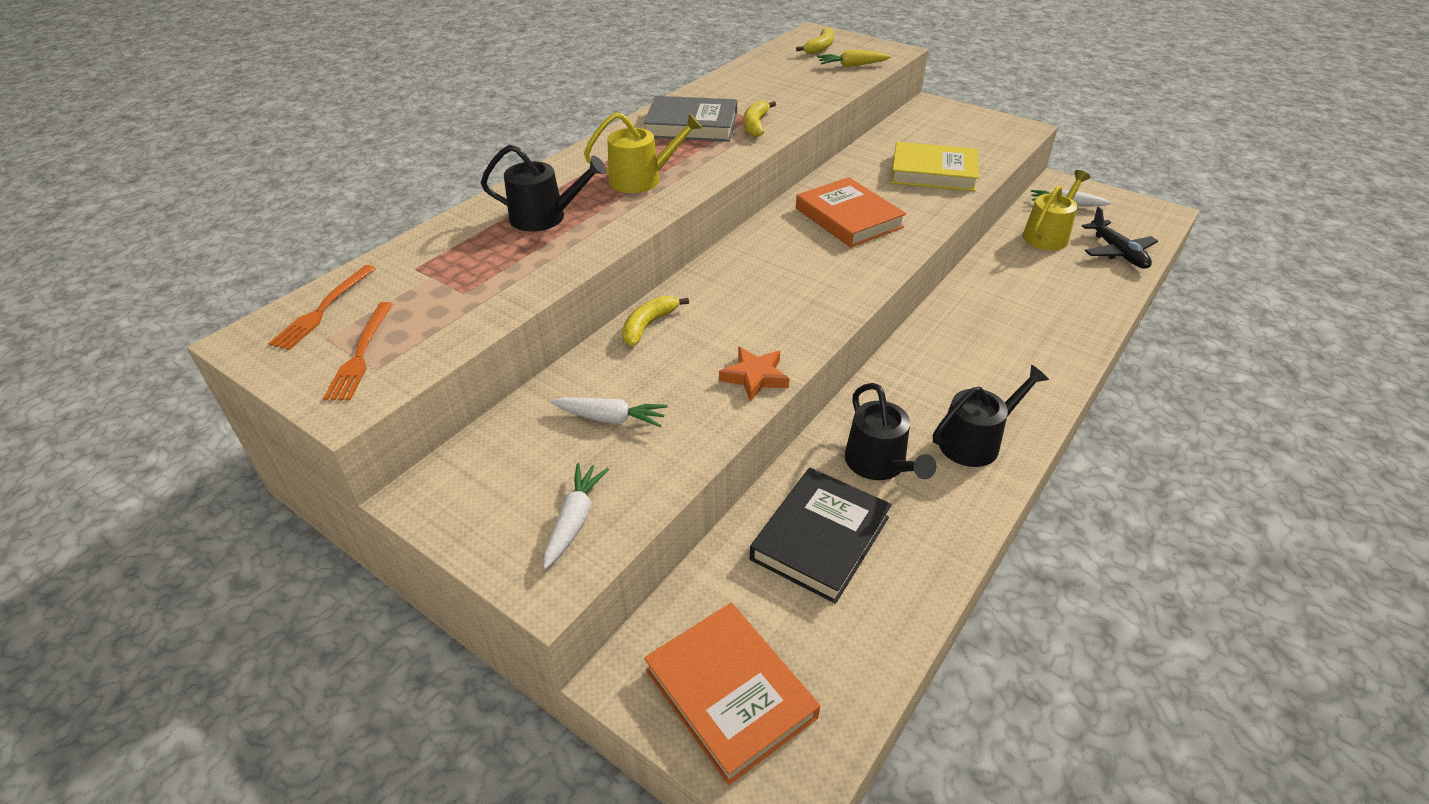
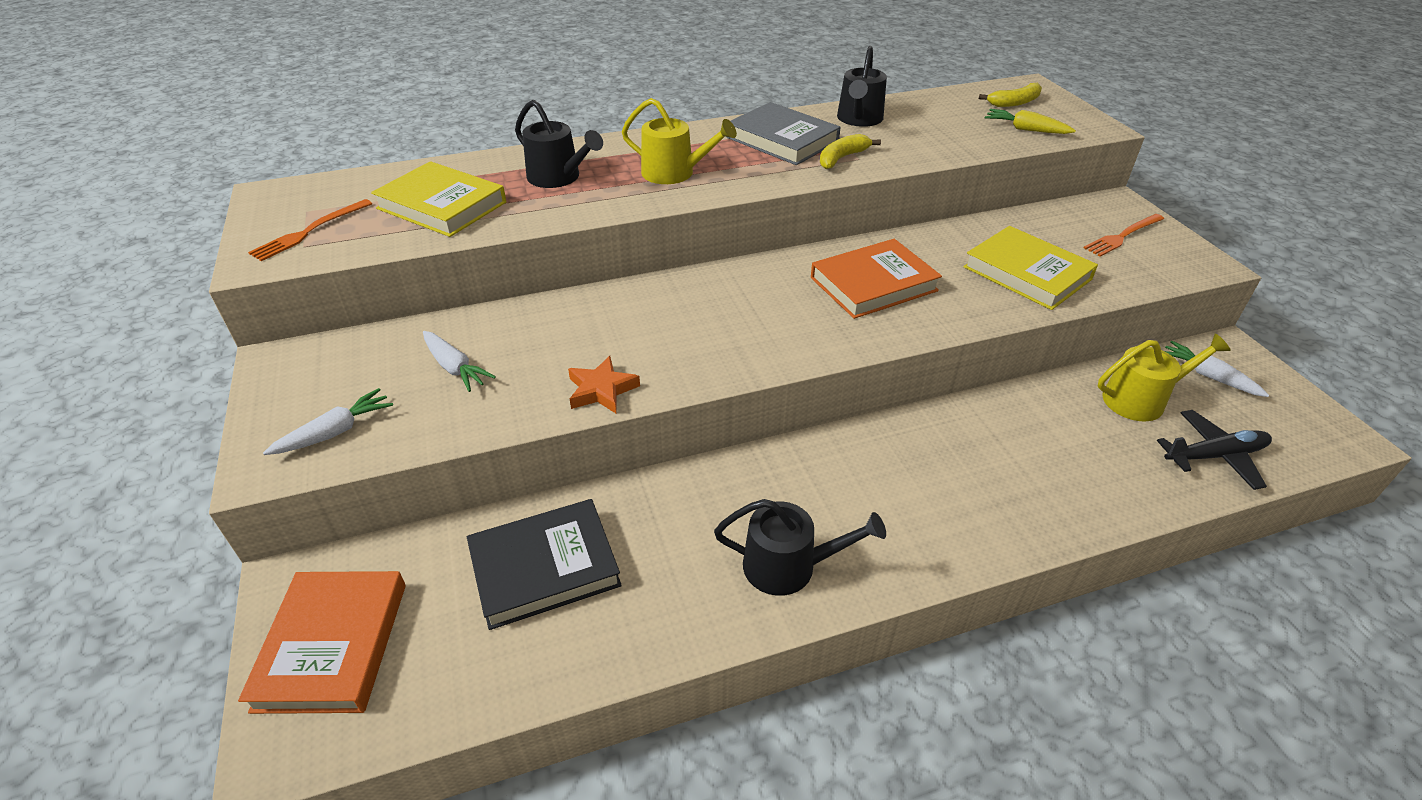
camera: 35 degrees right, 0 degrees up
(323, 309) = (331, 190): orange fork -> orange fork (1123, 236)
(467, 279) = (441, 205): none -> yellow book
(648, 325) = (575, 306): yellow banana -> none
(848, 218) = (873, 284): orange book -> orange book turned 60 degrees clockwise
(879, 464) = (672, 534): black watering can -> black watering can (859, 119)
(1117, 252) = (1214, 456): black plane -> black plane turned 120 degrees counterclockwise

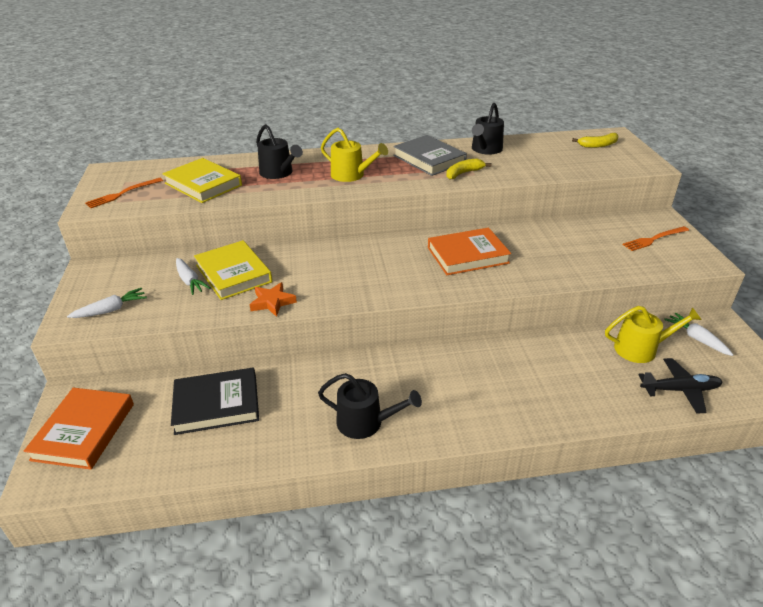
camera: 10 degrees right, 5 degrees down
(1025, 129) = (598, 163): yellow carrot -> none
(1027, 273) = (575, 257): yellow book -> yellow book (233, 274)

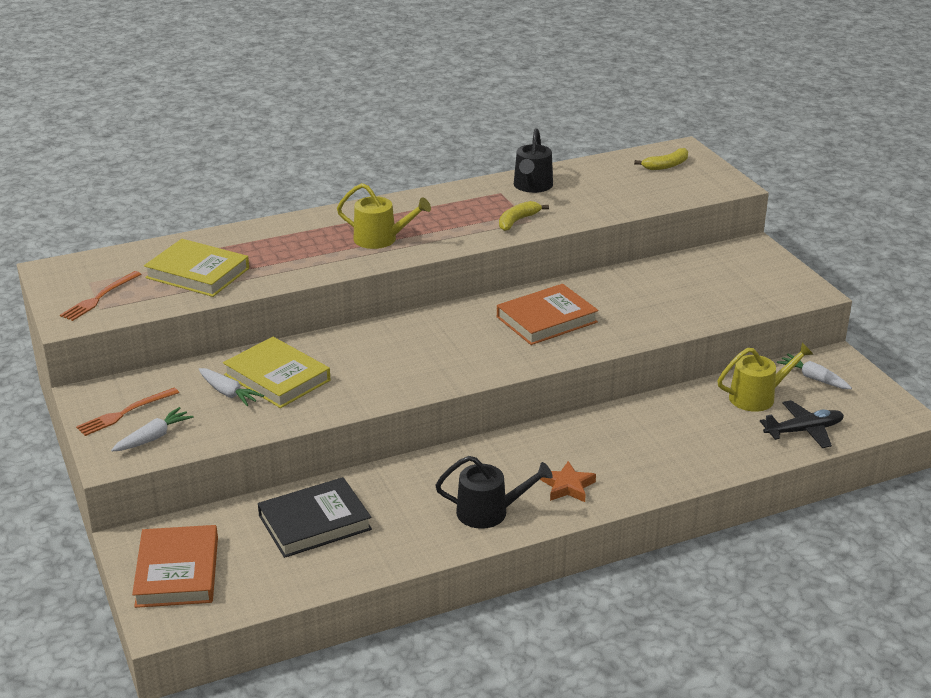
camera: 15 degrees left, 5 degrees down
(272, 302) = (343, 402): orange star -> orange star (567, 486)
(278, 173) = (286, 247): black watering can -> none
(429, 159) = (467, 207): grey book -> none
(654, 239) = (751, 273): orange fork -> orange fork (125, 413)

